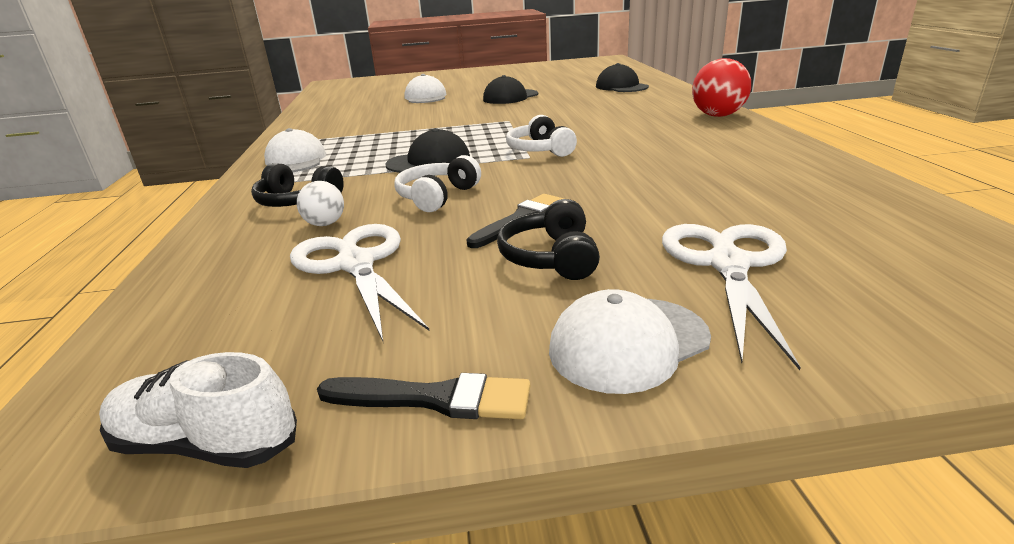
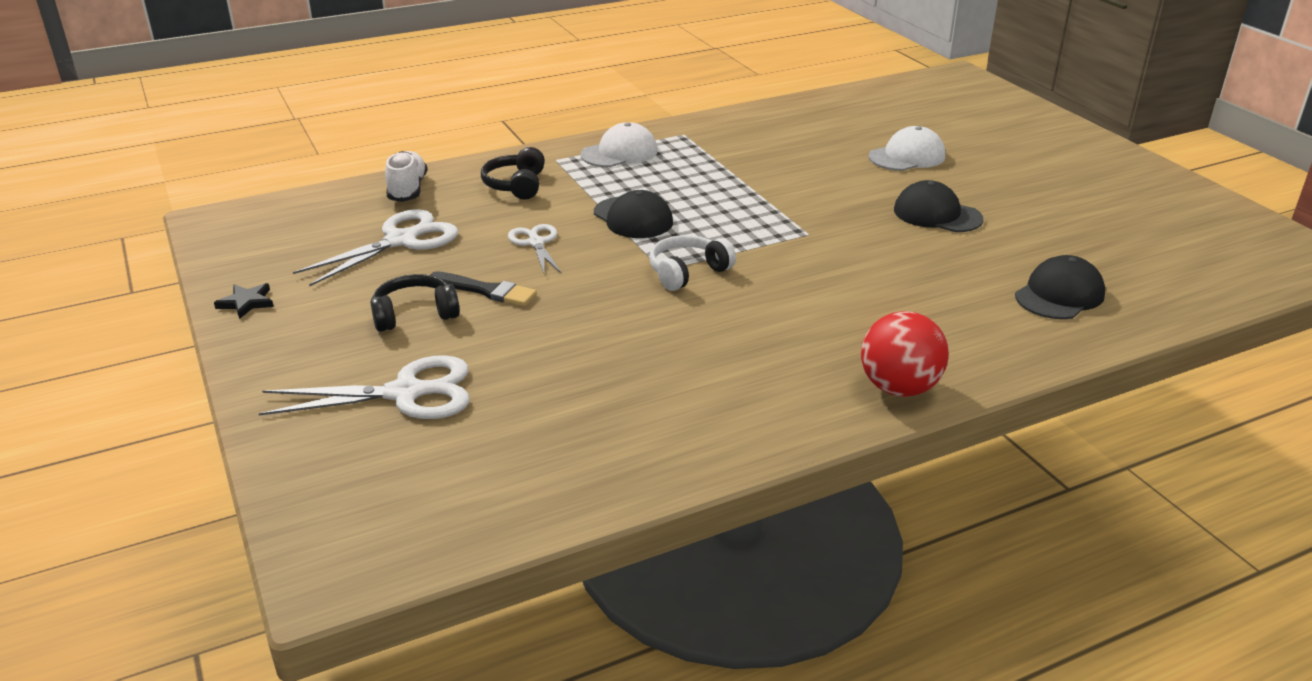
camera: 70 degrees right, 5 degrees up
(206, 444) = (219, 253): white shoe -> white shoe (407, 189)
(325, 224) = (470, 210): white ball -> none
(434, 398) = (246, 302): black brush -> black star
(437, 196) = (536, 243): white headphones -> white scissors
(628, 343) = (295, 356): white cap -> none

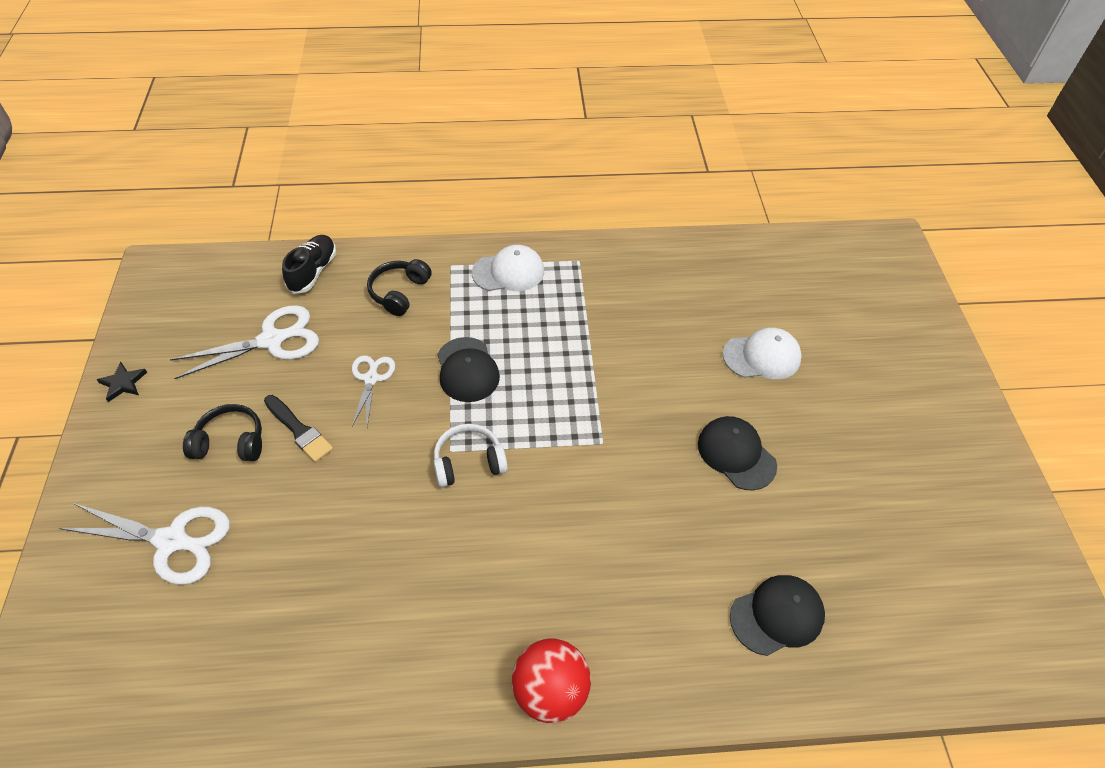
camera: 20 degrees right, 20 degrees up
(407, 189) = (313, 272): white shoe -> black shoe

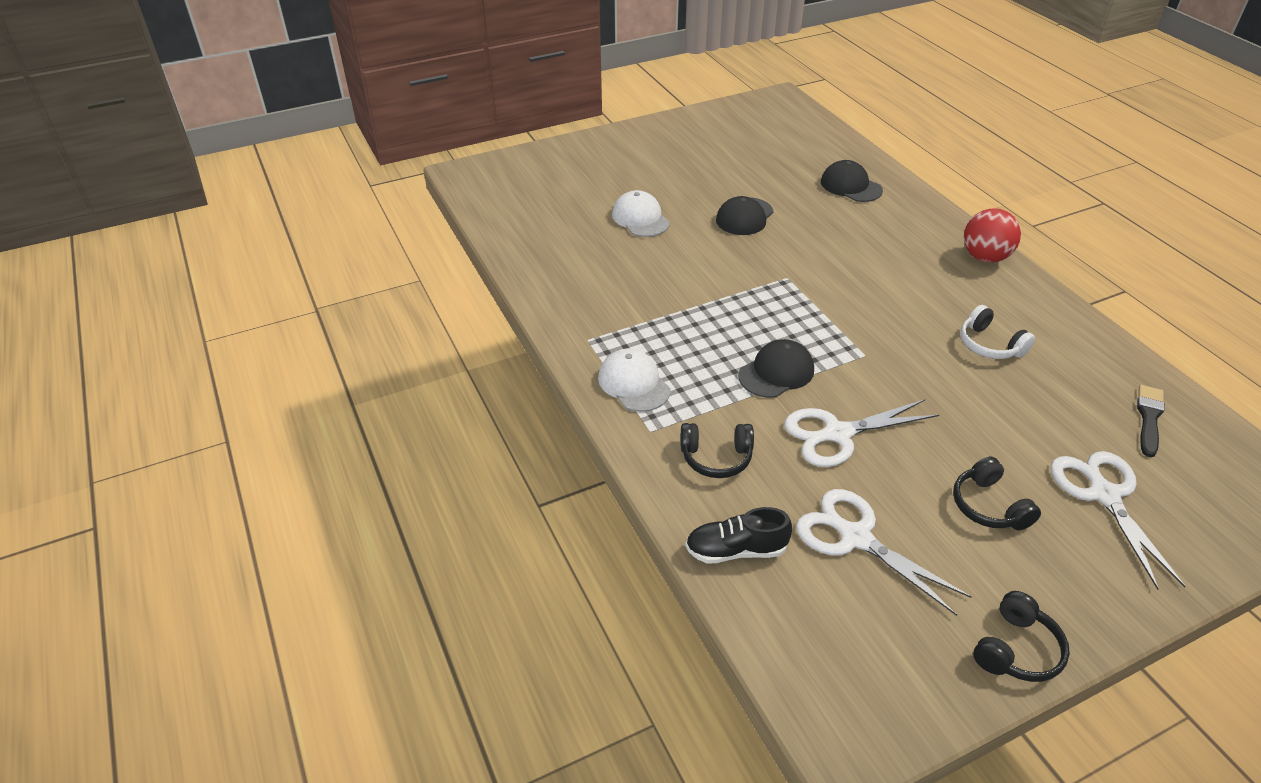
camera: 110 degrees left, 10 degrees down
(123, 383) = (1016, 650): black star -> black headphones
(299, 430) = (932, 461): black brush -> black brush (1149, 418)
(371, 378) = (837, 434): white scissors -> white scissors, size x1.66
(468, 462) = (866, 341): white headphones -> white headphones (989, 345)

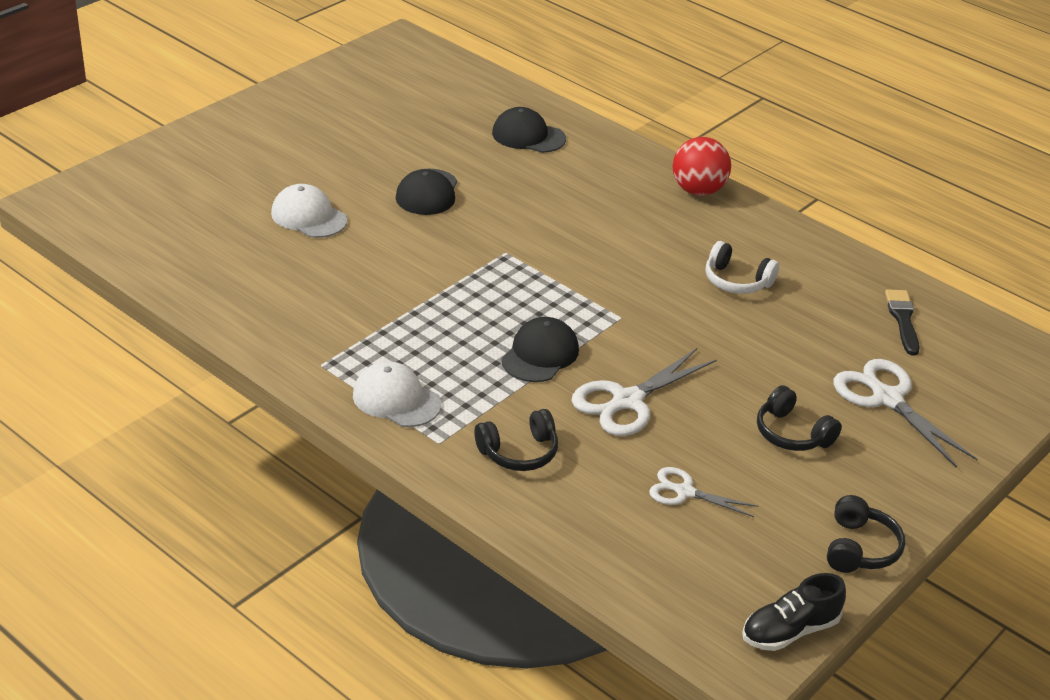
camera: 25 degrees left, 5 degrees down
(736, 550) = (579, 532): black shoe -> black shoe (790, 631)
(855, 537) = (684, 492): white scissors -> white scissors, size x0.60

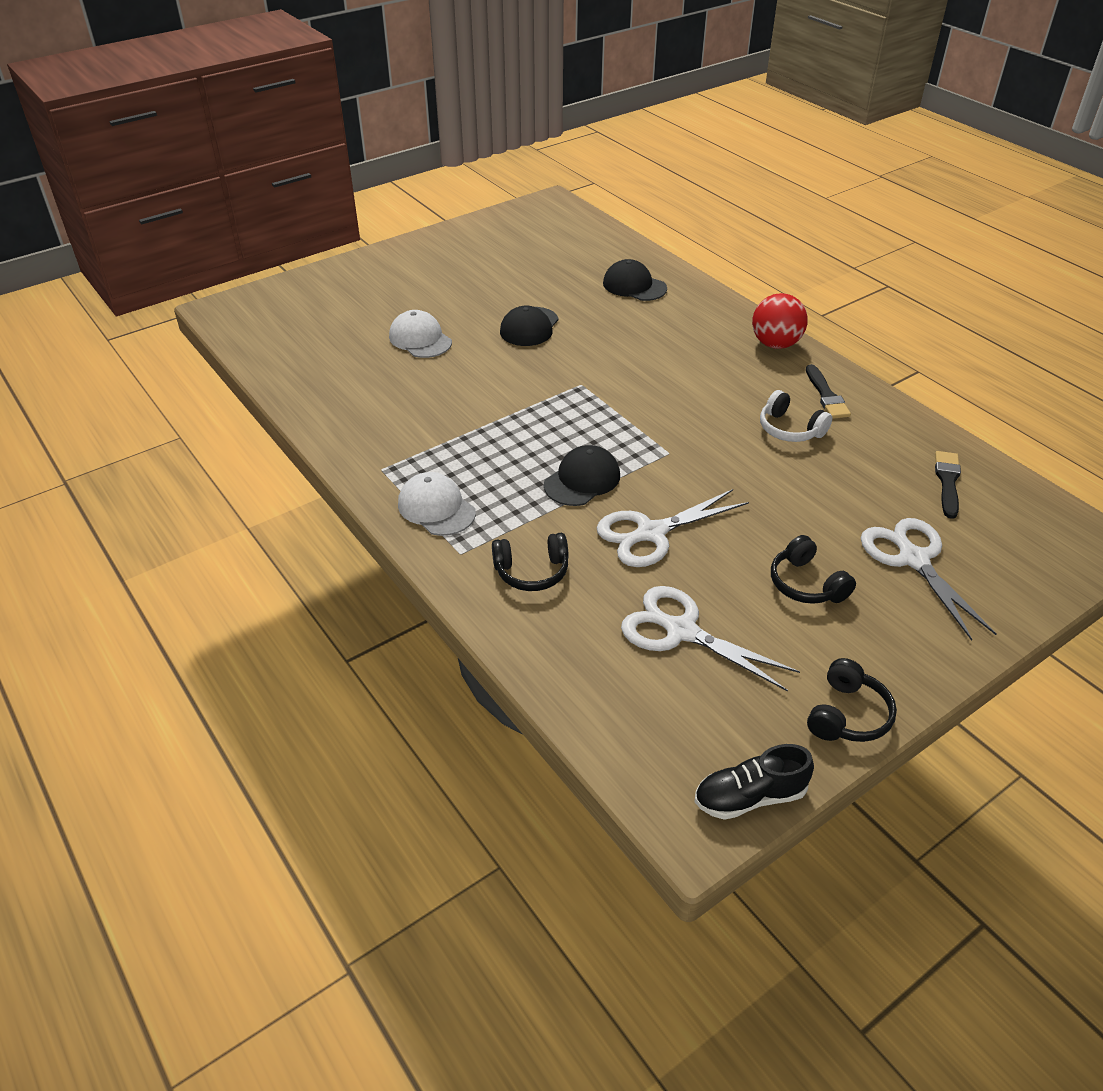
camera: 15 degrees right, 5 degrees up
(684, 492) = (680, 631): white scissors -> white scissors, size x1.66
(764, 242) = (826, 395): none -> black brush

